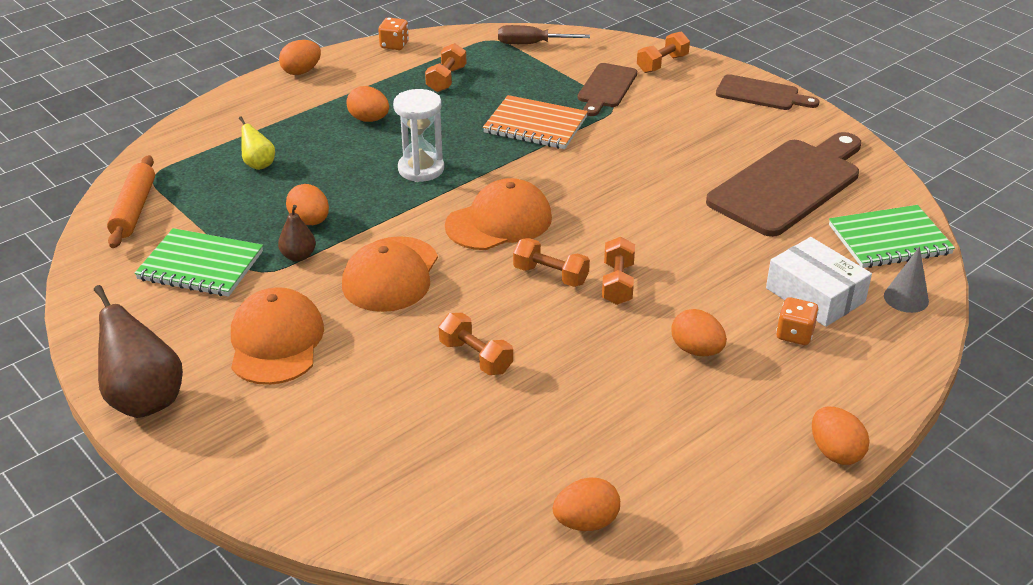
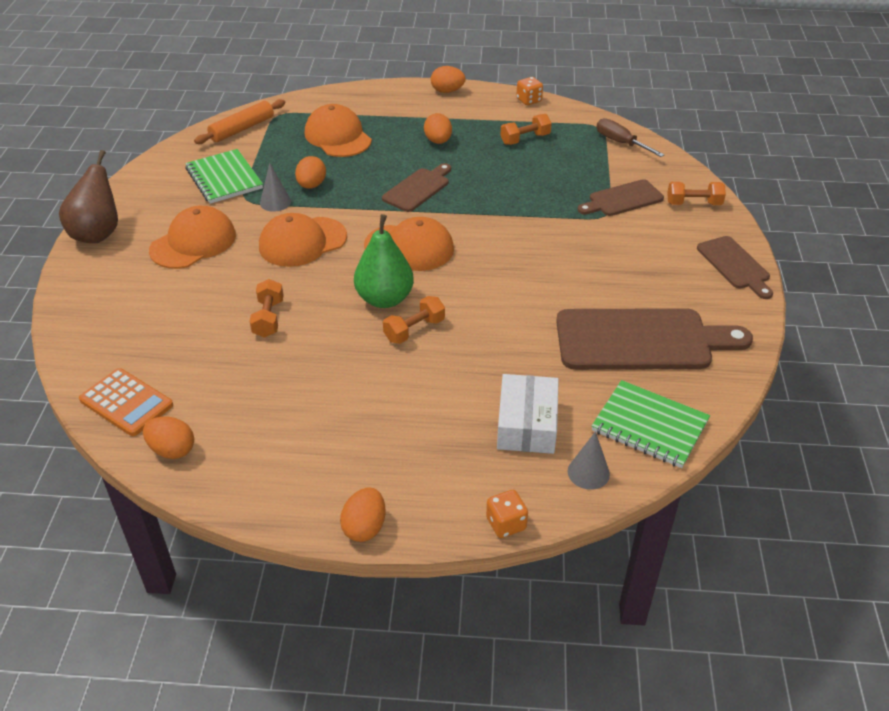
camera: 45 degrees right, 5 degrees up
(258, 164) = (338, 136): yellow pear -> orange cap
(298, 256) = (275, 202): brown pear -> grey cone
(421, 169) = (418, 189): white hourglass -> brown cutting board
(470, 519) = (126, 403): none -> orange calculator
(535, 125) = (532, 199): orange notebook -> none
(550, 275) = (384, 299): orange dumbbell -> green pear
(696, 350) = (391, 403): orange egg -> none
(794, 334) = (468, 439): orange dice -> orange dice (506, 524)

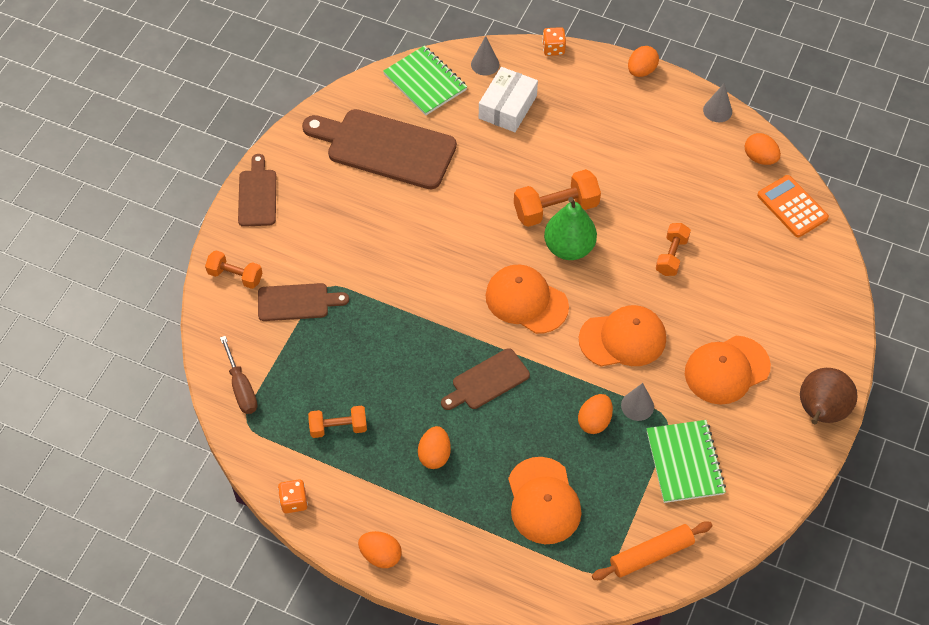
camera: 160 degrees left, 15 degrees up
(239, 499) = (717, 110): none -> grey cone
(414, 330) = (556, 209): orange dumbbell -> orange dumbbell, size x1.58

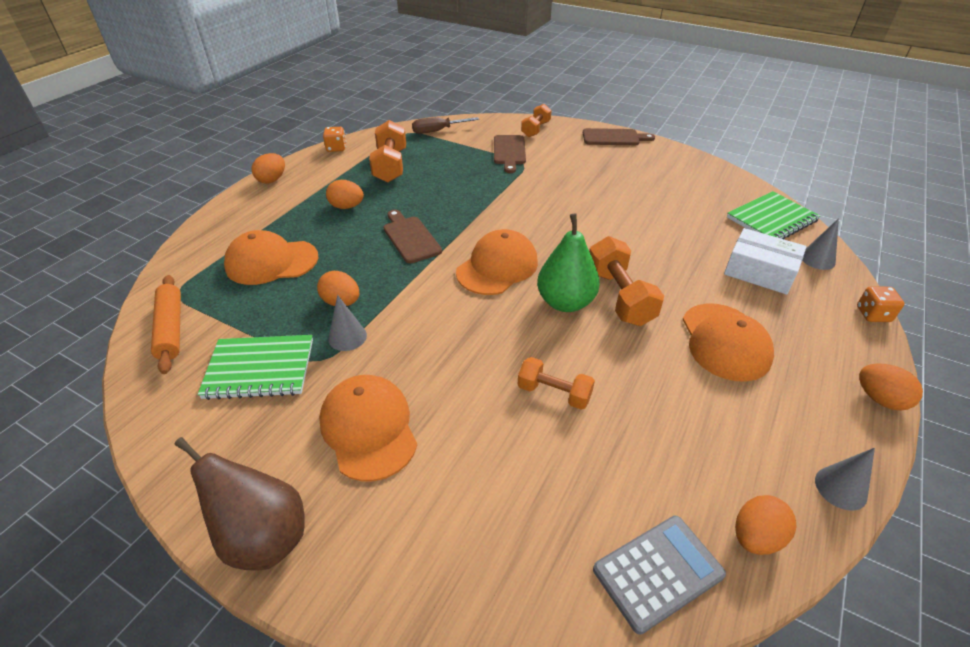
camera: 95 degrees right, 15 degrees down
(338, 427) = (390, 166): orange dumbbell -> orange dumbbell, size x1.58
(385, 148) = (678, 195): brown cutting board -> none
(623, 339) = (437, 334): orange cap -> orange cap (725, 342)
(792, 207) = (658, 572): orange calculator -> grey calculator

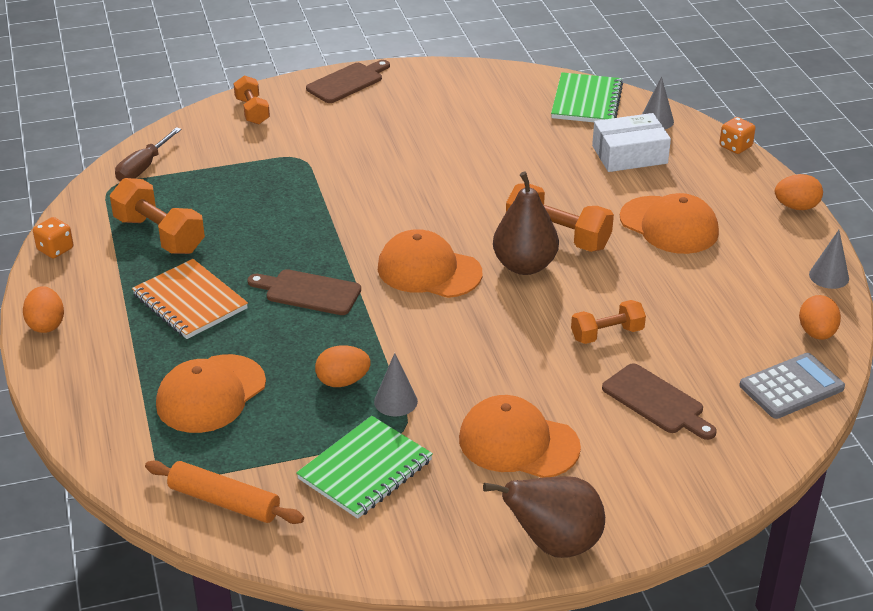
camera: 45 degrees left, 5 degrees down
(347, 207) = (190, 302): orange egg -> orange notebook
(497, 267) = (429, 270): orange cap -> orange cap turned 60 degrees counterclockwise
(509, 152) = (264, 152): brown cutting board -> brown cutting board (656, 402)
(565, 302) = (524, 265): green pear -> brown pear
(658, 572) = (791, 387): grey calculator -> grey calculator turned 45 degrees clockwise

